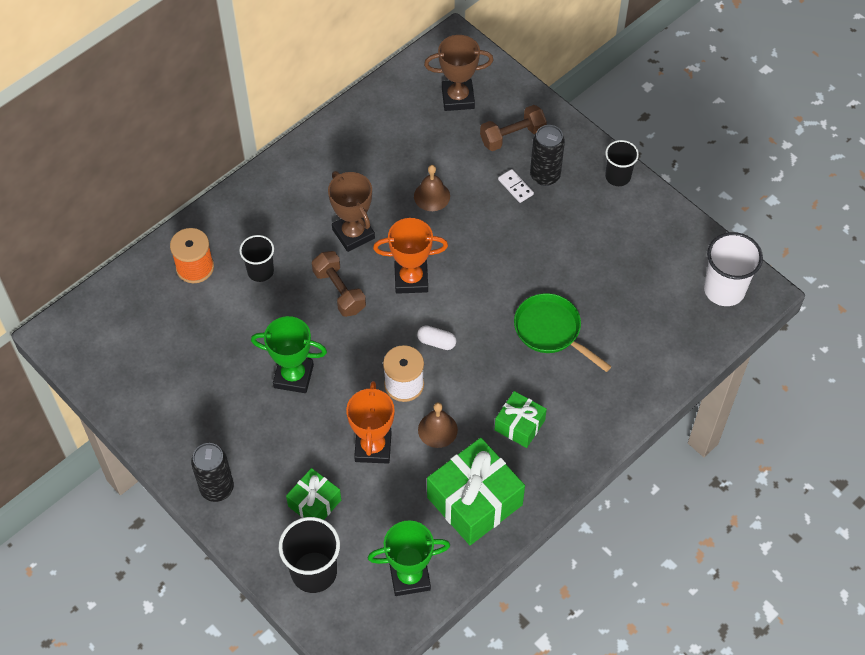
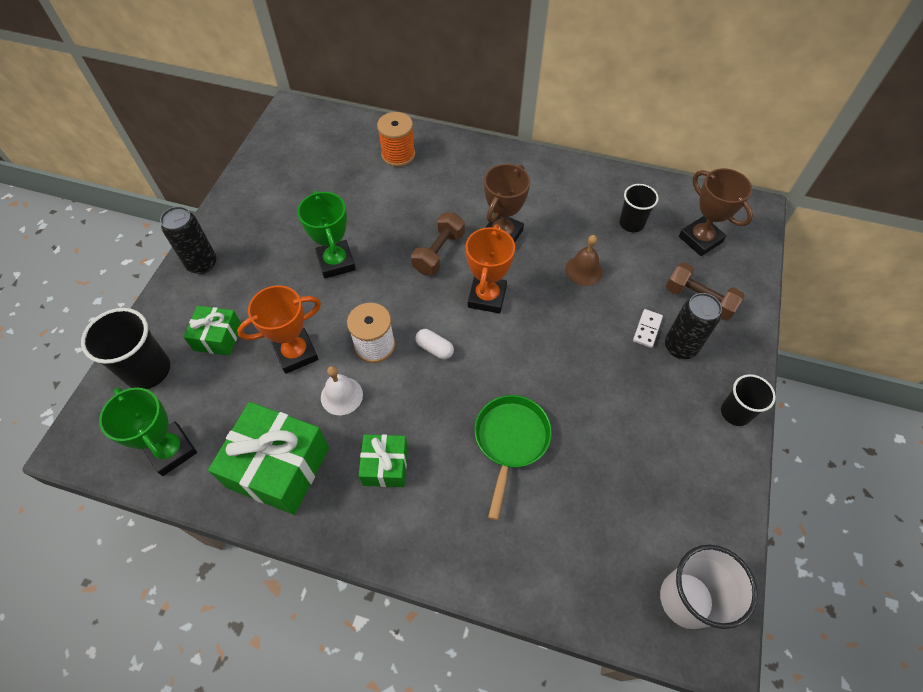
camera: 60 degrees right, 0 degrees up
(260, 271) = (422, 194): black cup -> black cup (631, 223)
(411, 279) = (487, 297): orange trophy -> orange trophy turned 45 degrees clockwise
(436, 342) = (434, 348): white capsule -> white capsule turned 45 degrees counterclockwise
(437, 429) = (341, 396): brown bell -> white bell

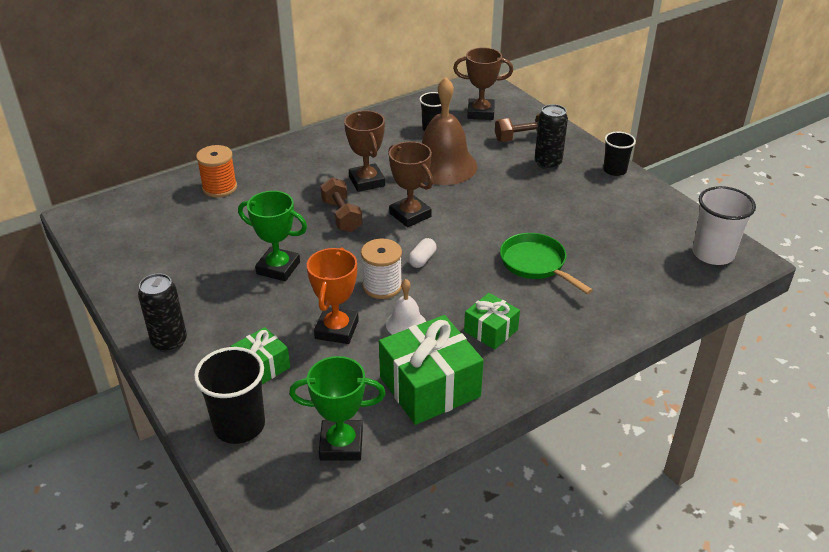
camera: 50 degrees left, 20 degrees down
(434, 348) = (422, 259): white capsule -> white capsule turned 45 degrees counterclockwise
(487, 297) = (410, 215): orange trophy -> brown trophy
(583, 270) = (443, 166): brown bell -> brown bell, size x2.06
(647, 329) = (520, 167): white domino -> none

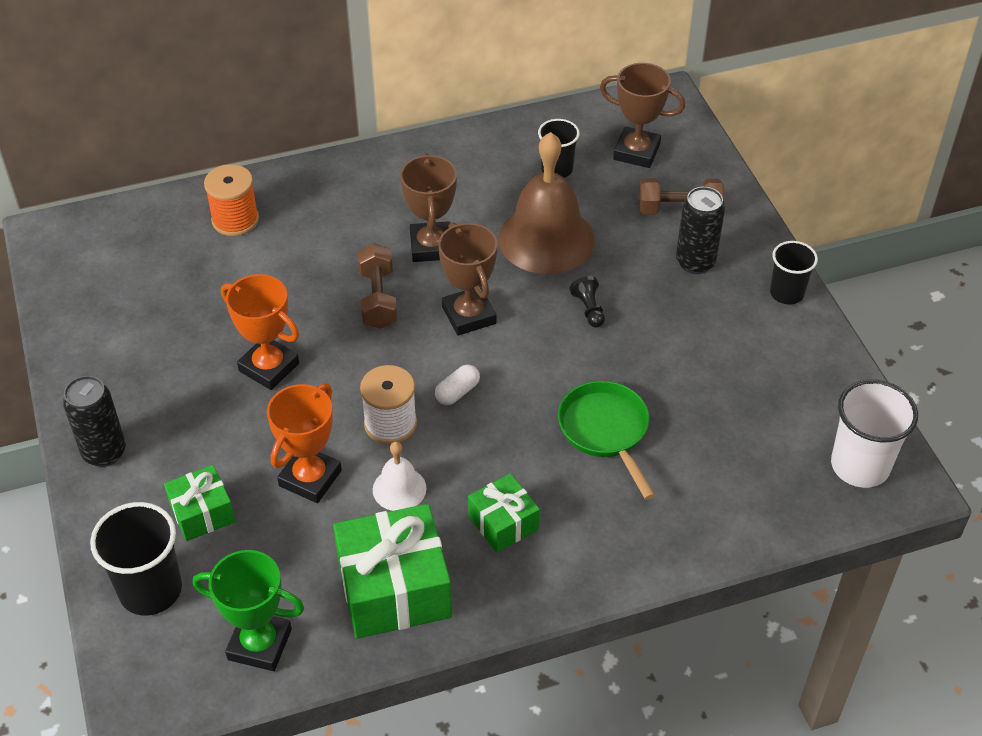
camera: 15 degrees right, 10 degrees up
(278, 268) = (269, 367): green trophy -> orange trophy
(490, 199) = (589, 309): none -> black pawn

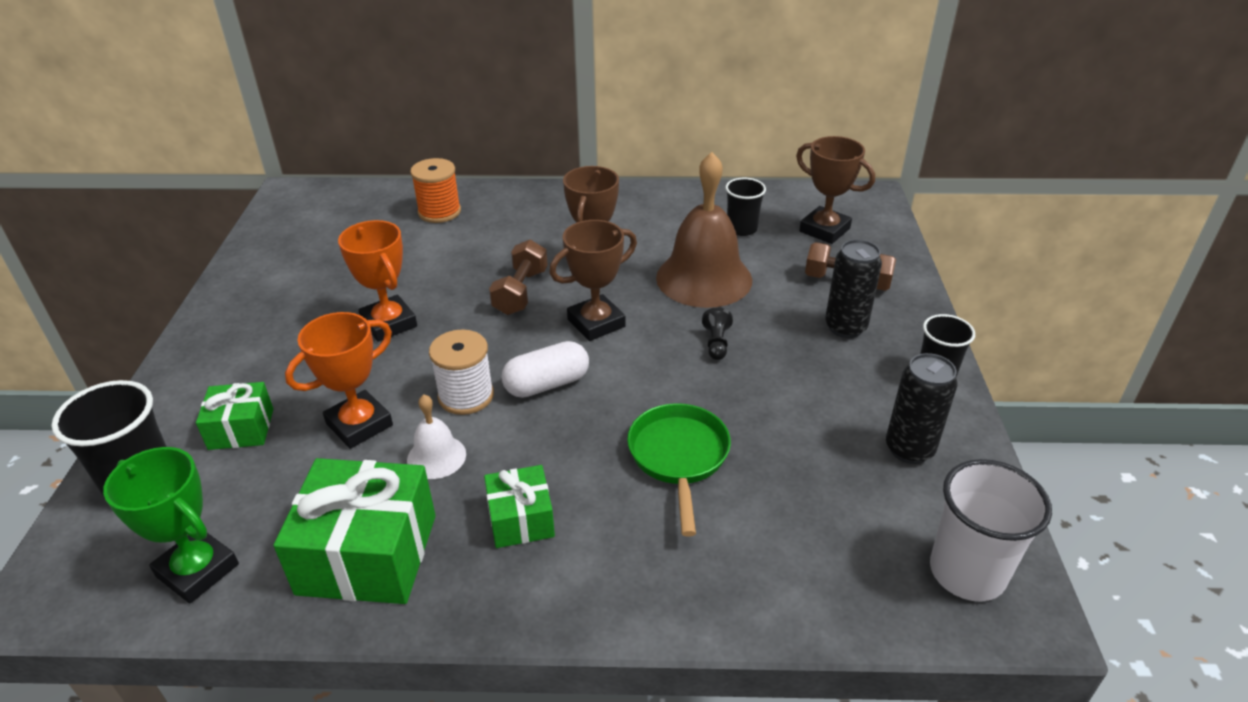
camera: 20 degrees right, 10 degrees down
(104, 452) = (200, 356): black can -> black can (909, 449)
(457, 392) = (547, 384): white capsule -> white capsule, size x1.60
(469, 315) = (596, 323): brown trophy -> brown trophy turned 60 degrees clockwise

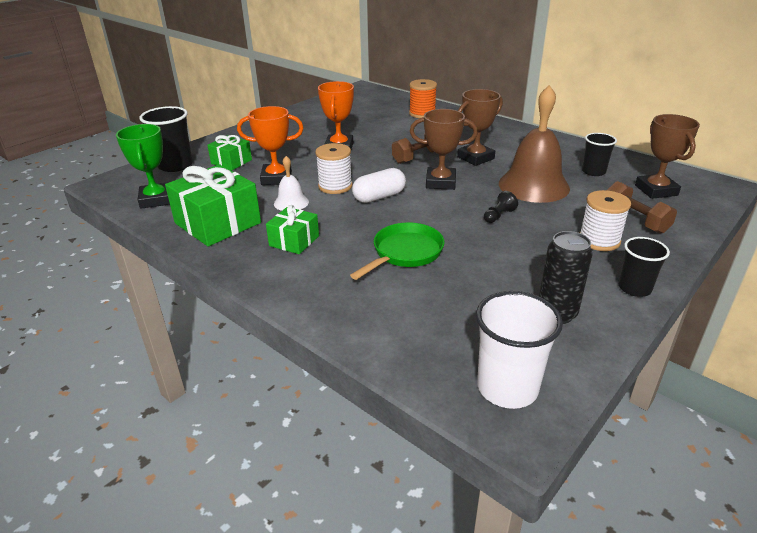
camera: 40 degrees right, 5 degrees down
(547, 384) = (379, 197): white capsule -> white capsule turned 45 degrees counterclockwise
(845, 327) = (599, 240): black can -> white spool

